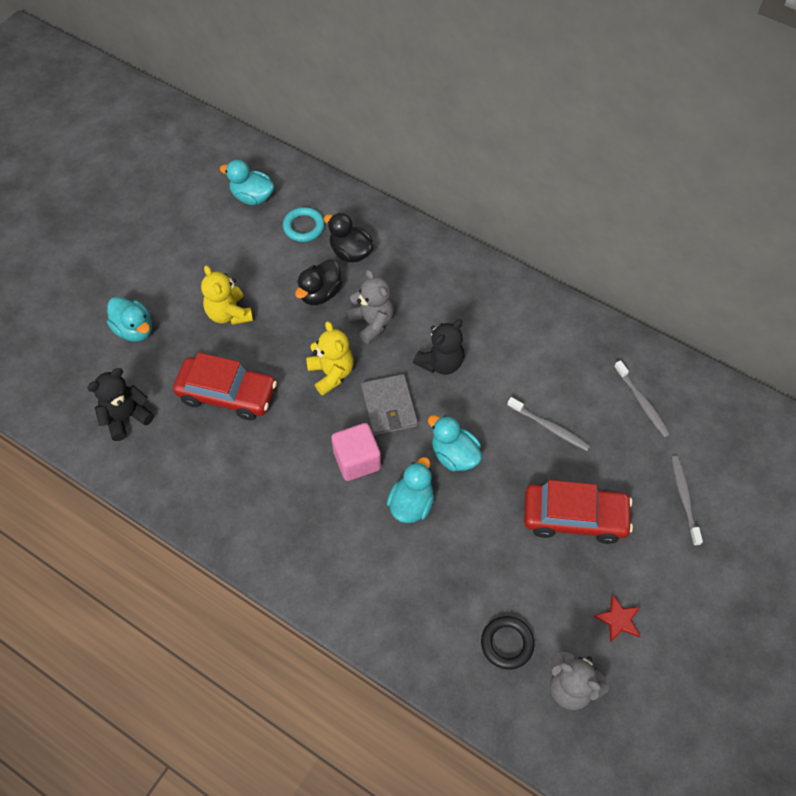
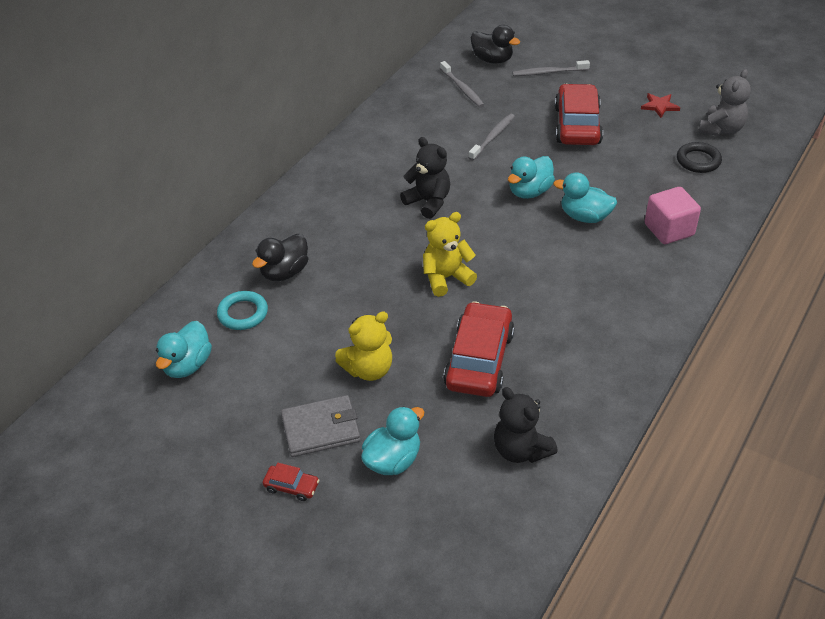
camera: 90 degrees left, 15 degrees down
(124, 267) = (291, 486): none -> red car
(320, 293) = (341, 293): black duck -> black duck (492, 60)
(357, 460) = (545, 254): pink cube -> pink cube (669, 230)
(372, 323) = (381, 251): grey teddy bear -> none
(389, 407) = (482, 235): grey wallet -> grey wallet (321, 429)
(642, 403) = (462, 89): grey toothbrush -> grey toothbrush turned 90 degrees clockwise

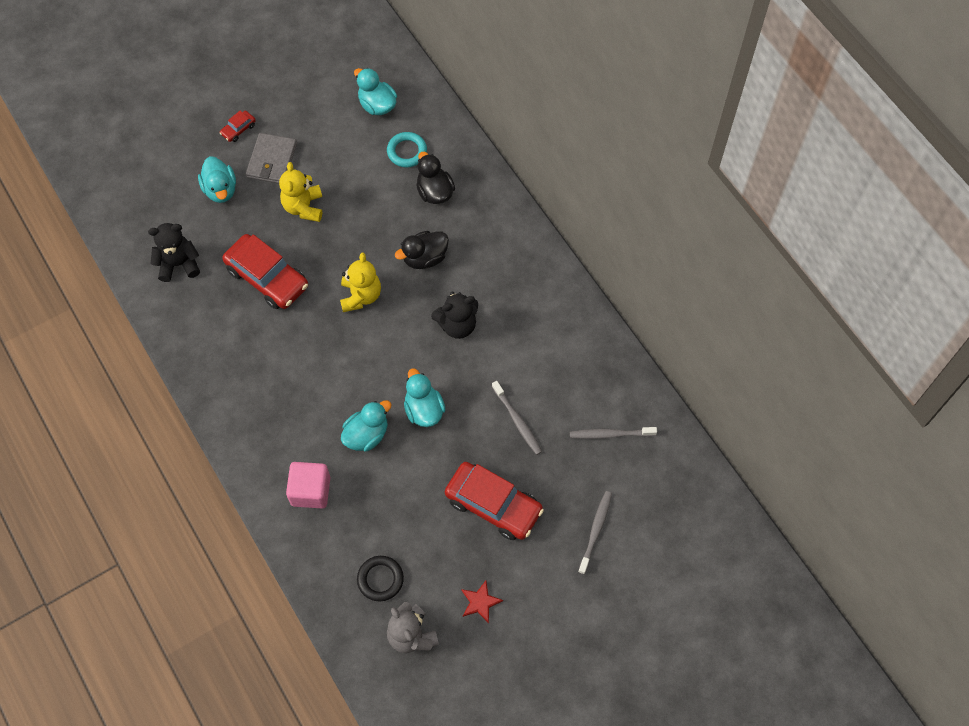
camera: 115 degrees right, 20 degrees up
(492, 60) = (647, 489): black duck -> black duck (425, 258)

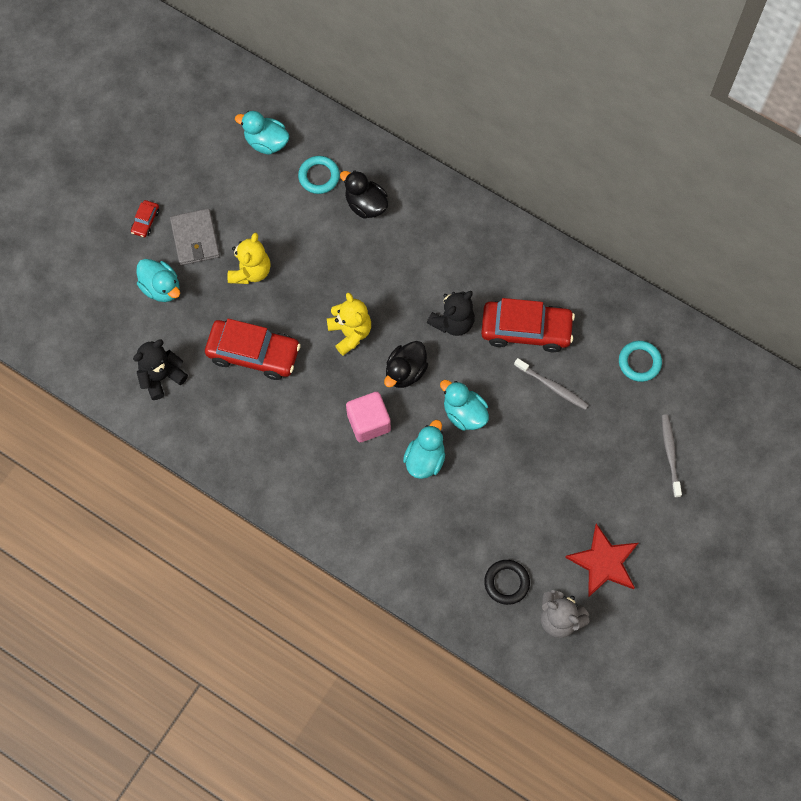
camera: 25 degrees left, 5 degrees up
(304, 207) = (250, 271): yellow teddy bear -> yellow teddy bear turned 135 degrees counterclockwise
(310, 491) = (402, 533): pink cube -> pink cube (368, 422)
(425, 258) = (390, 272): black duck -> black duck (405, 371)
(480, 602) = (604, 562): red star -> red star, size x1.78
(493, 505) = (570, 471): red car -> red car (526, 329)
(610, 434) = (639, 362): grey toothbrush -> turquoise ring

